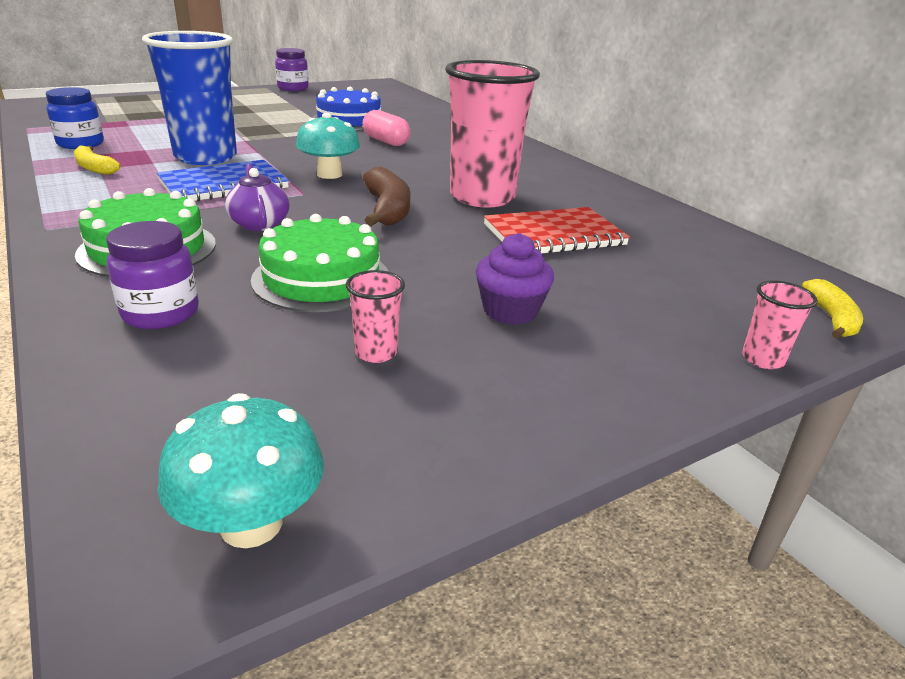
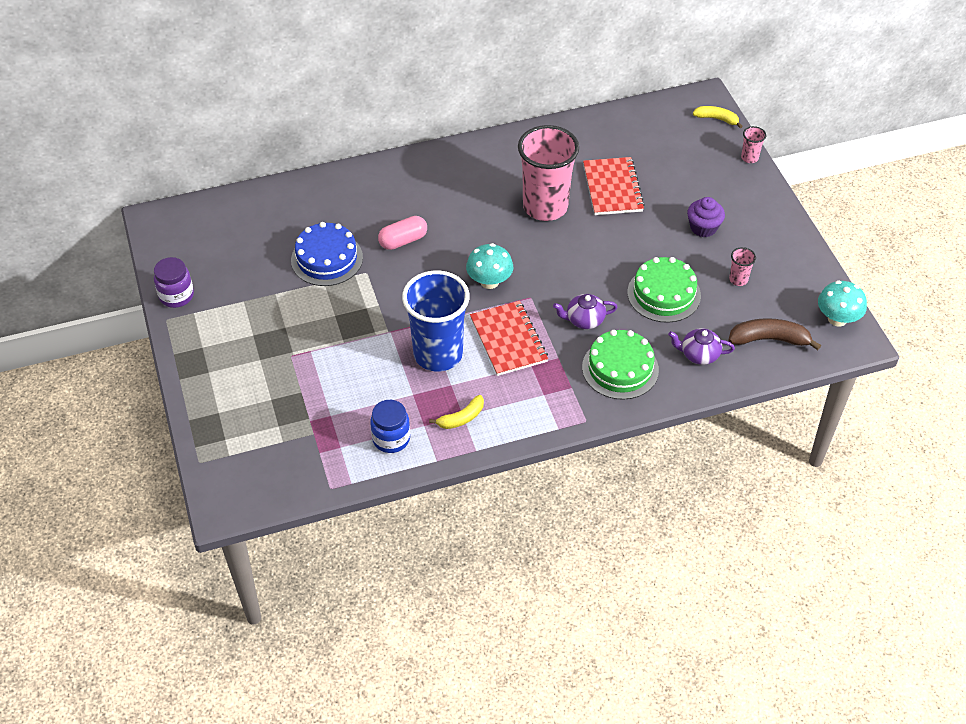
camera: 75 degrees left, 20 degrees up
(161, 313) = (699, 354): purple jar -> purple teapot
(224, 185) = (508, 340): blue notebook -> red notebook
(387, 210) = (565, 257): brown banana -> brown banana (769, 339)

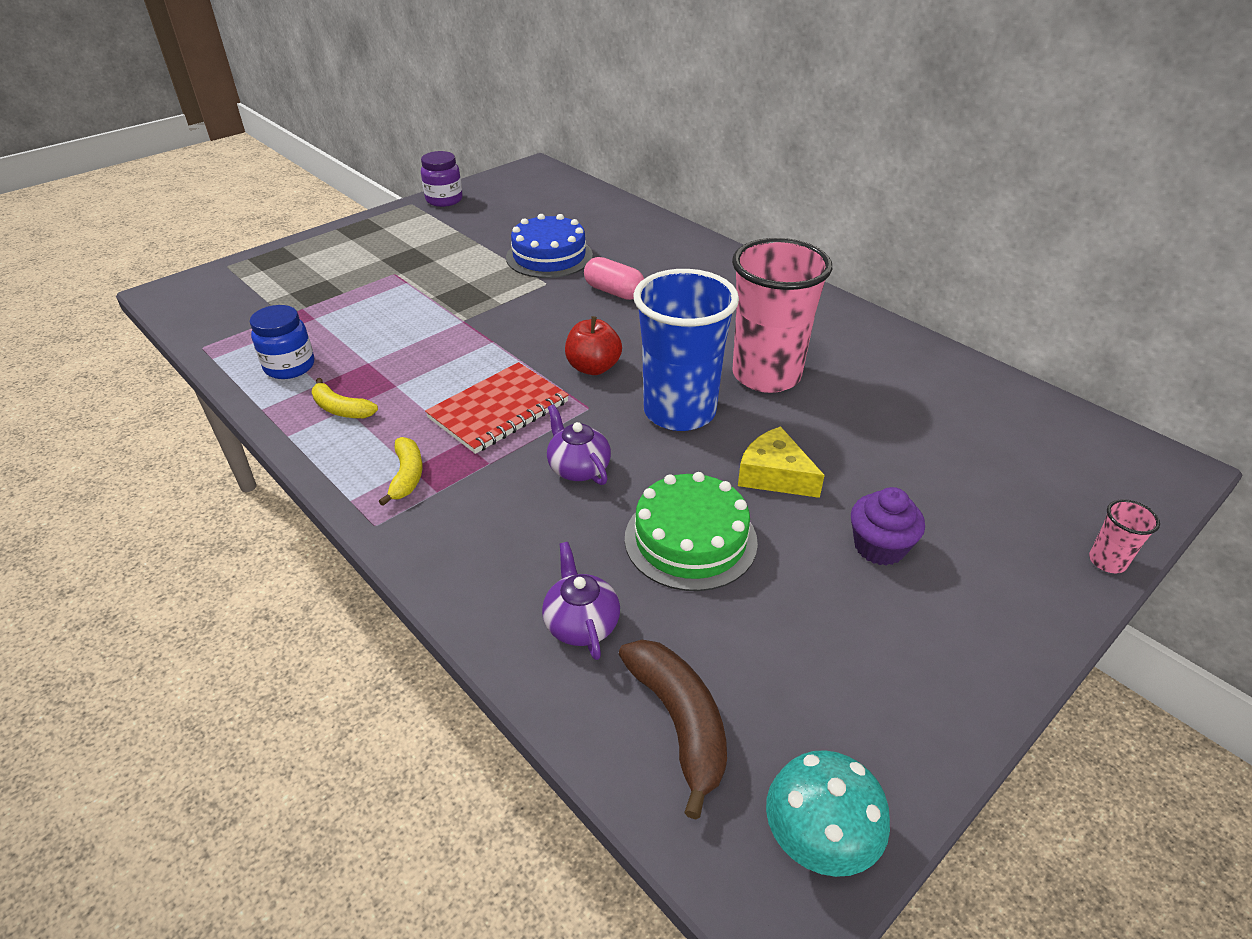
camera: 65 degrees right, 10 degrees down
(438, 354) = (444, 363): blue cup -> blue cup (679, 411)
(489, 281) = (593, 367): turquoise mushroom -> red apple
(612, 188) = (863, 424): red notebook -> none
(620, 368) = (499, 533): green cake -> none
(633, 242) = (774, 475): none -> yellow cheese
(717, 119) = (1143, 494): yellow banana -> yellow banana (407, 476)
(738, 279) = (797, 629): pink cup -> none

